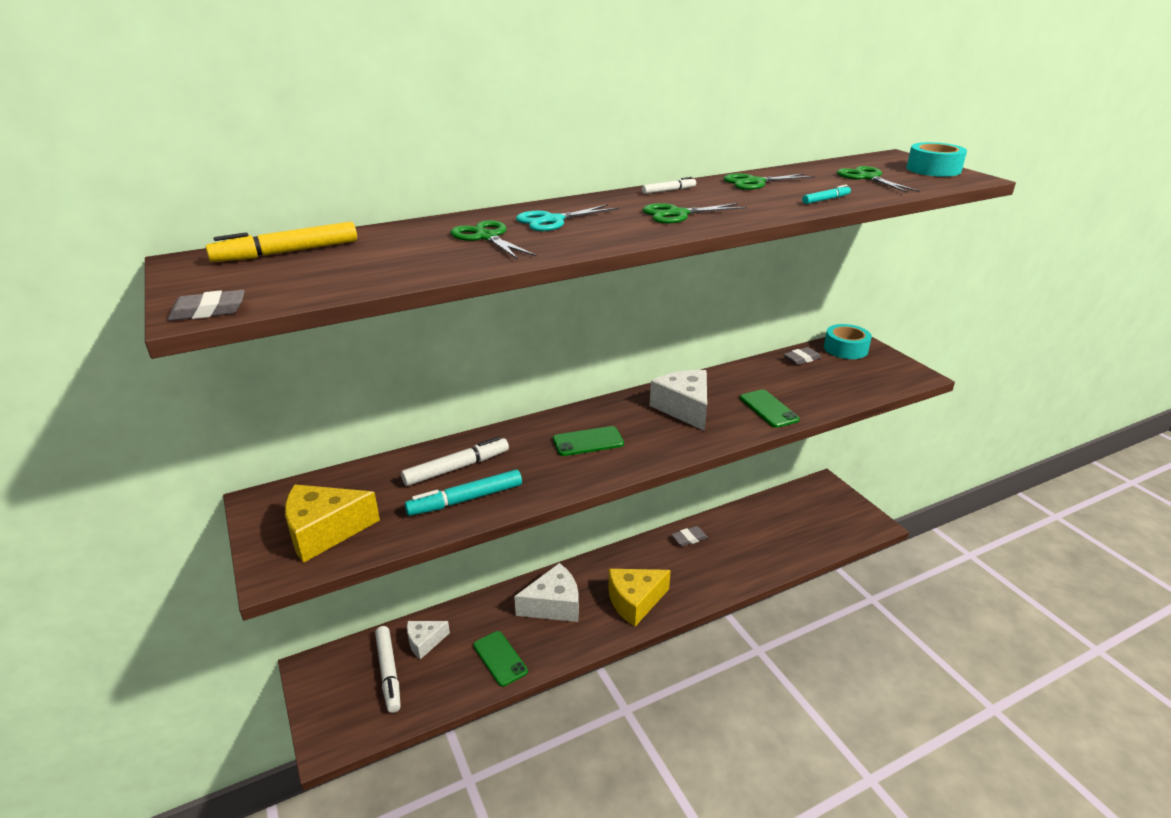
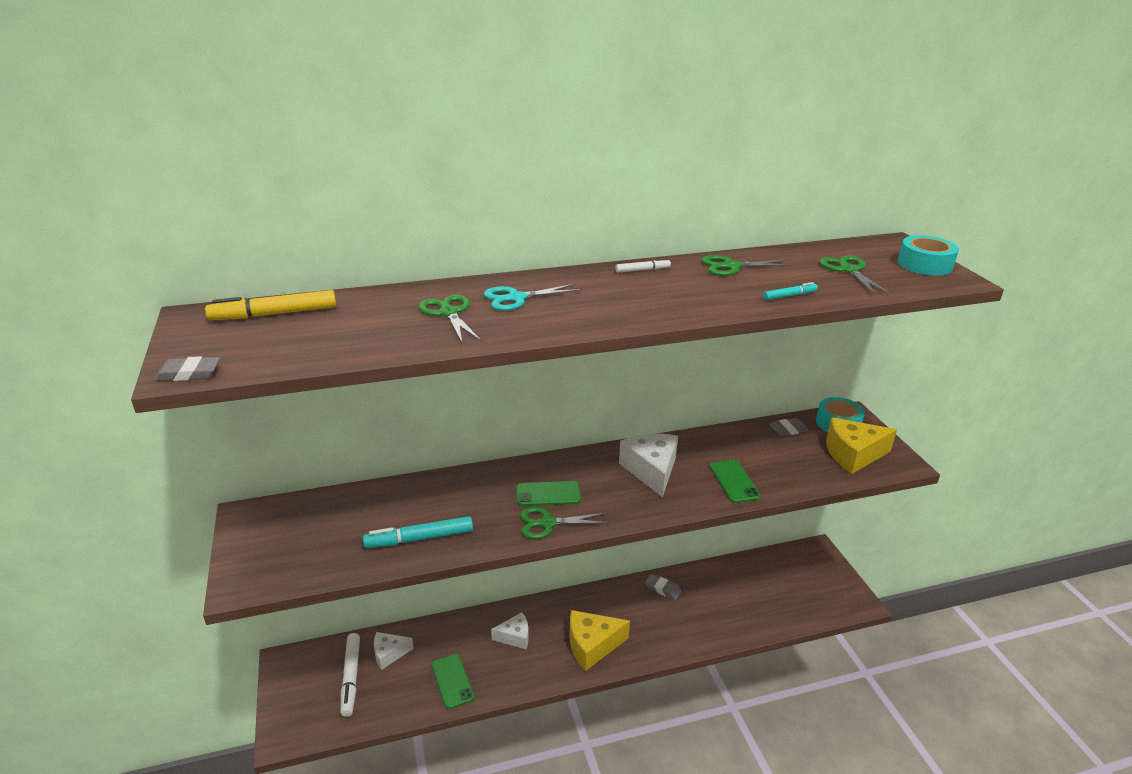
camera: 10 degrees right, 0 degrees up
(324, 532) = (290, 552): yellow cheese -> yellow cheese (853, 454)
(456, 468) = (421, 505): white marker -> none
(554, 605) = (515, 637): white cheese -> white cheese, size x0.62
(678, 214) = (635, 301): green scissors -> green scissors (547, 523)
(689, 538) = (662, 589): grey eraser -> grey eraser turned 45 degrees clockwise

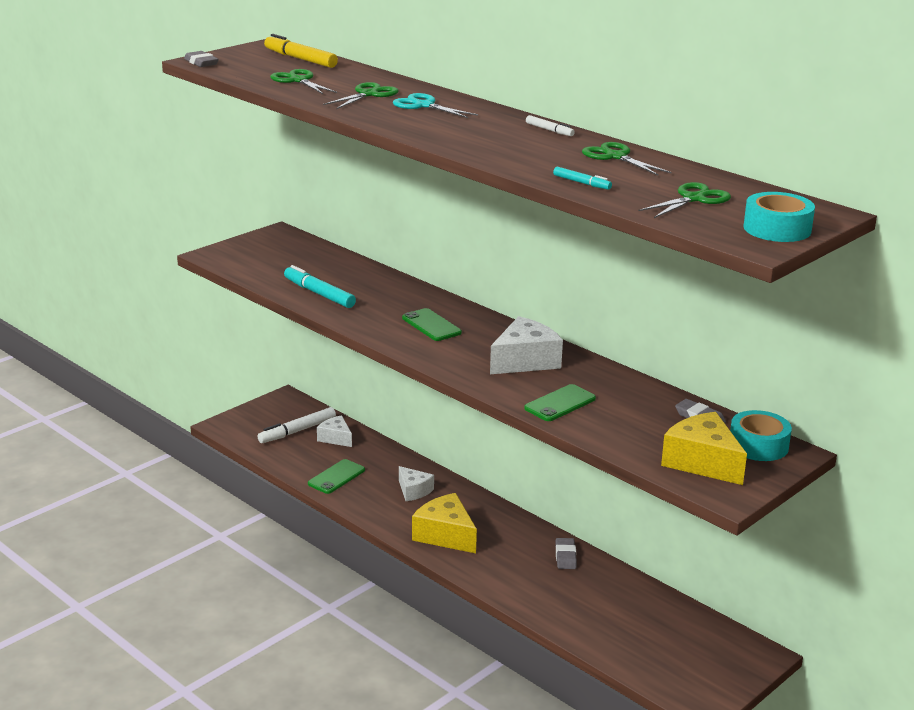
camera: 60 degrees right, 5 degrees down
(547, 523) = (393, 334): green scissors -> green scissors (298, 80)

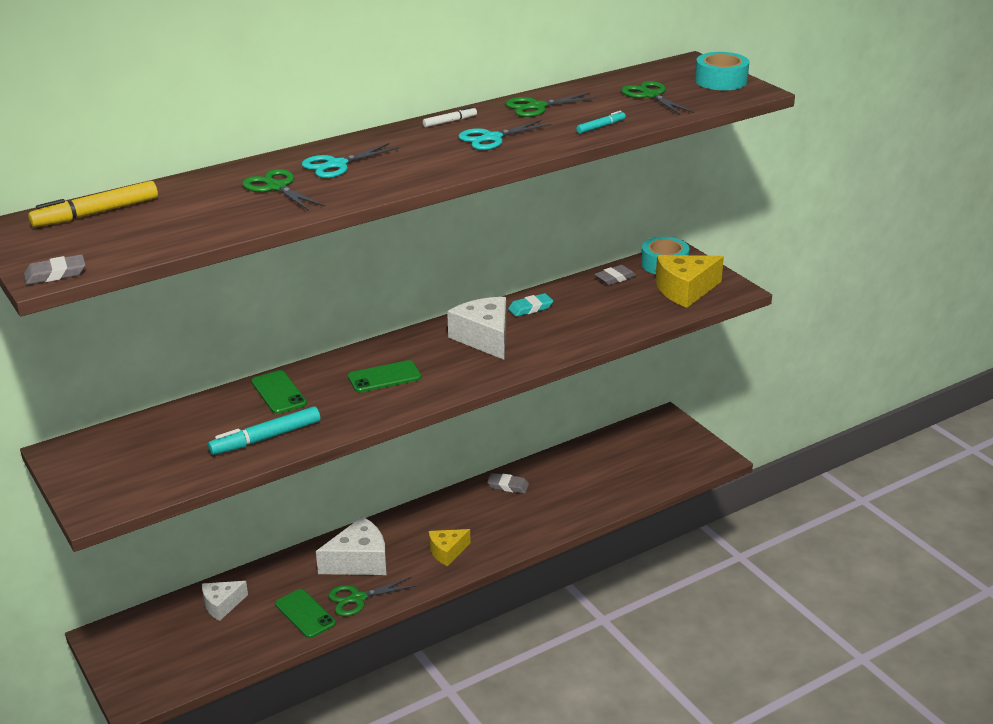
camera: 75 degrees left, 5 degrees up
(297, 431) = (188, 634): white marker -> none
(298, 80) = (191, 220): green scissors -> green scissors (358, 598)
(413, 491) = (359, 561): white cheese -> white cheese, size x1.62
(445, 535) = (447, 552): yellow cheese -> yellow cheese, size x0.62
(519, 146) = (492, 138): none -> turquoise scissors
(560, 403) = (572, 333): green phone -> green phone (279, 393)
(599, 377) = (530, 308): none -> turquoise eraser

